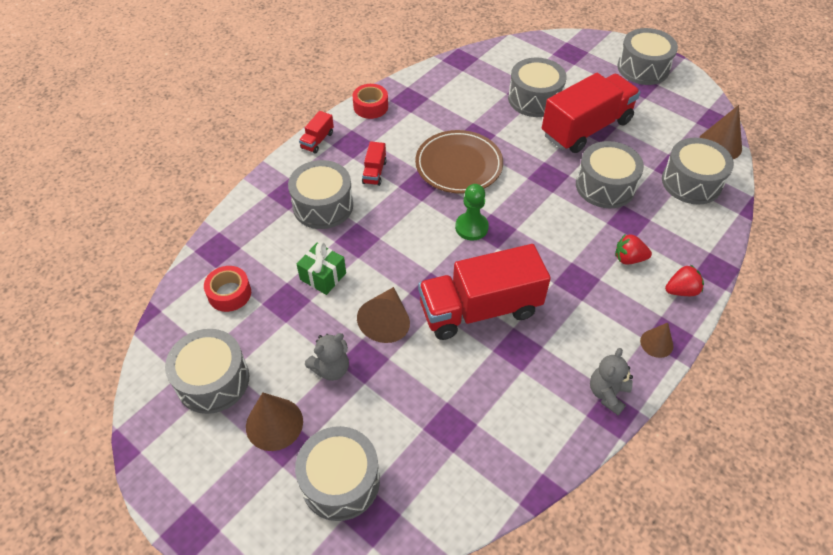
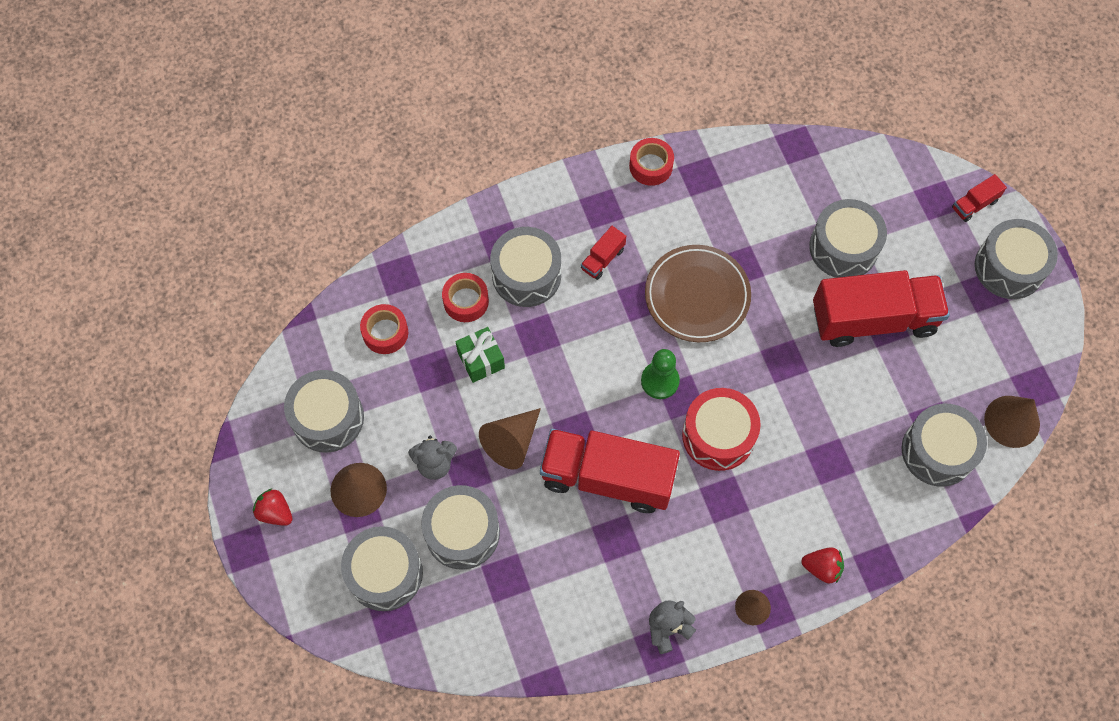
camera: 30 degrees right, 15 degrees up
(285, 243) = (466, 301): none -> red tape
(317, 140) = (567, 185): red truck -> red truck (974, 204)
(540, 242) = (718, 435): none -> red drum
(605, 186) = (837, 405): grey drum -> grey drum (462, 532)
(629, 258) = (796, 504): red strawberry -> red strawberry (275, 512)

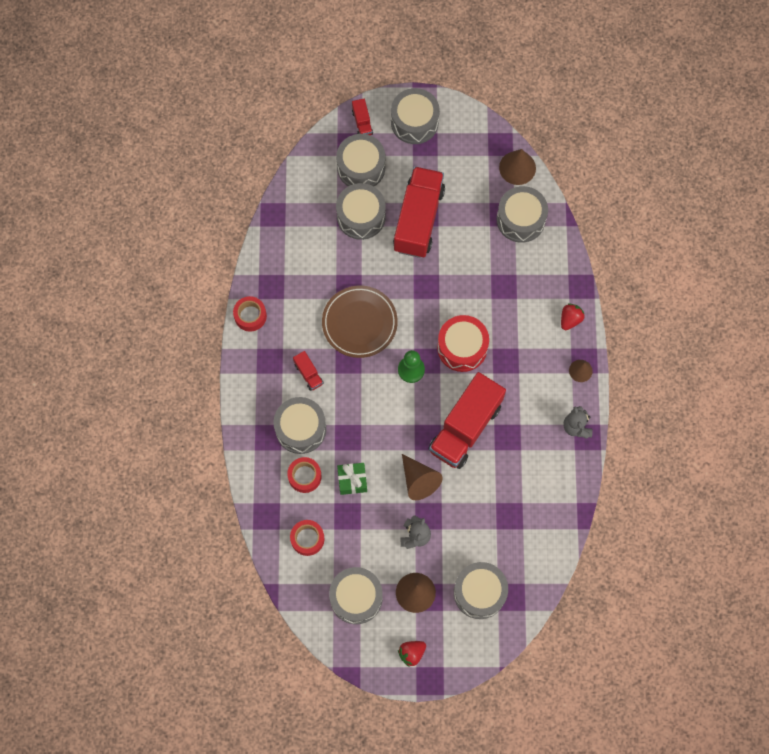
camera: 70 degrees left, 5 degrees up
(462, 532) = (469, 533): grey drum -> grey drum (361, 167)

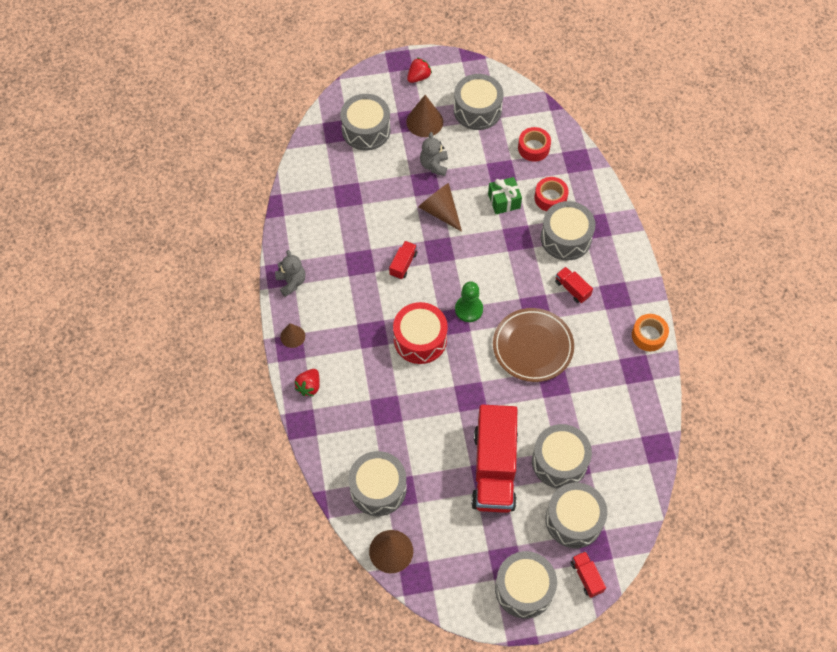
camera: 170 degrees right, 10 degrees down
(250, 316) = (648, 335): red tape -> orange tape
(465, 427) = (403, 264): red truck -> red truck, size x0.42

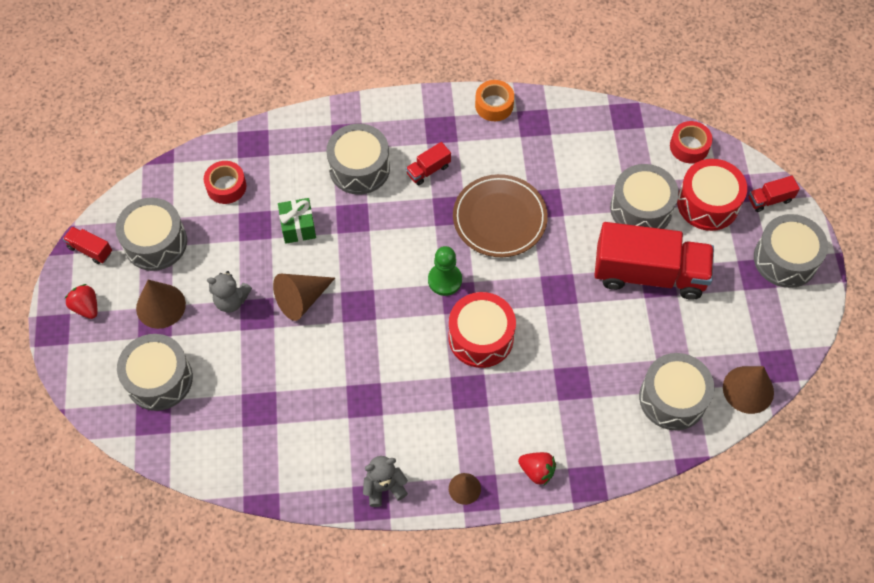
camera: 85 degrees left, 0 degrees up
(403, 264) = (373, 348): red truck -> red truck (90, 250)
(550, 198) = (301, 177): red tape -> red tape (689, 146)
(574, 520) = (708, 203): grey drum -> red drum

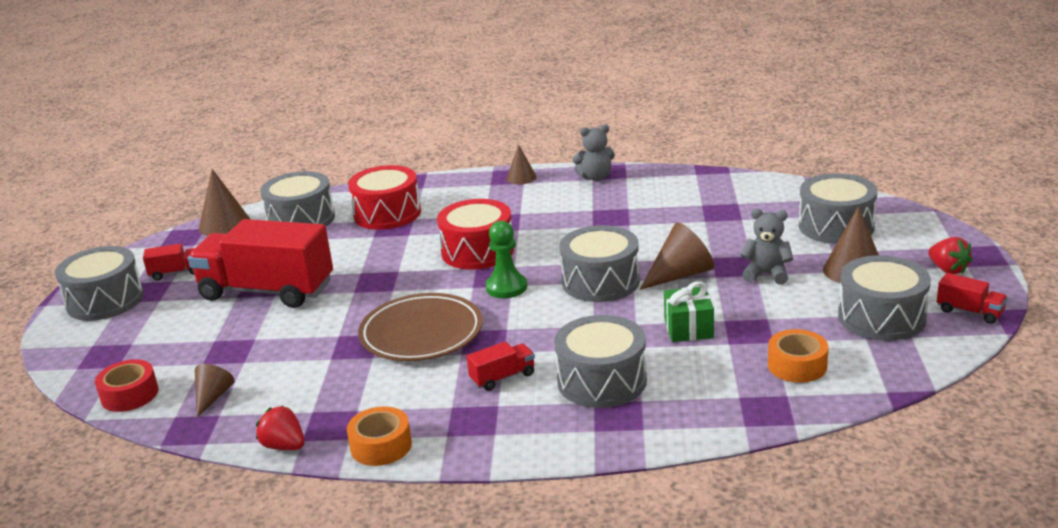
camera: 170 degrees left, 35 degrees down
(226, 186) = (797, 365): red tape -> orange tape
(537, 471) = (451, 185): red strawberry -> red strawberry (284, 446)
(627, 146) = (213, 397): none -> brown cone
(641, 208) = (238, 339): grey drum -> grey drum (600, 281)
(708, 203) = (152, 343): red drum -> red drum (387, 214)
(769, 199) = (74, 345): red truck -> red truck (176, 273)

